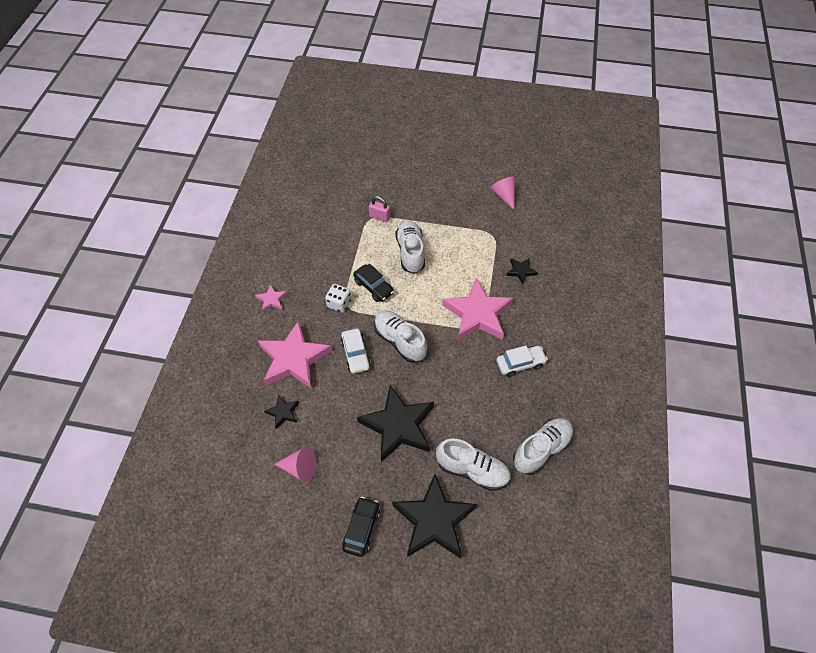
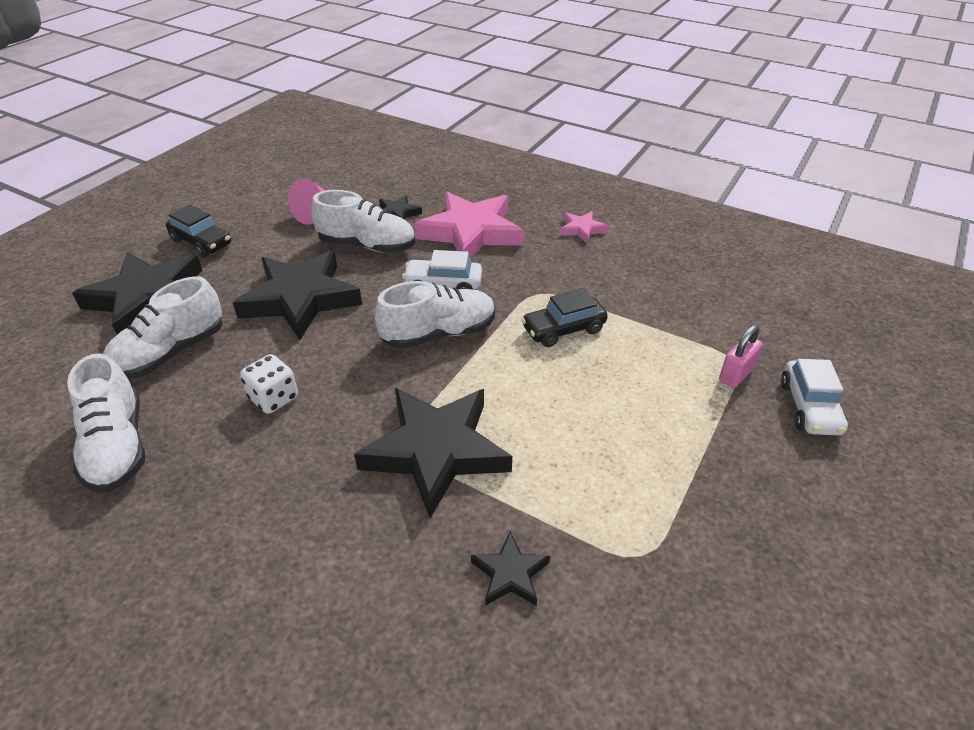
camera: 110 degrees right, 15 degrees down
(339, 303) = (546, 287): white dice -> white dice (274, 398)
(410, 252) = (629, 395): white shoe -> white shoe (367, 246)
(477, 314) = (436, 451): pink star -> black star
(504, 196) = (785, 639): pink cone -> none
(520, 364) = (288, 479): white car -> white car (809, 407)

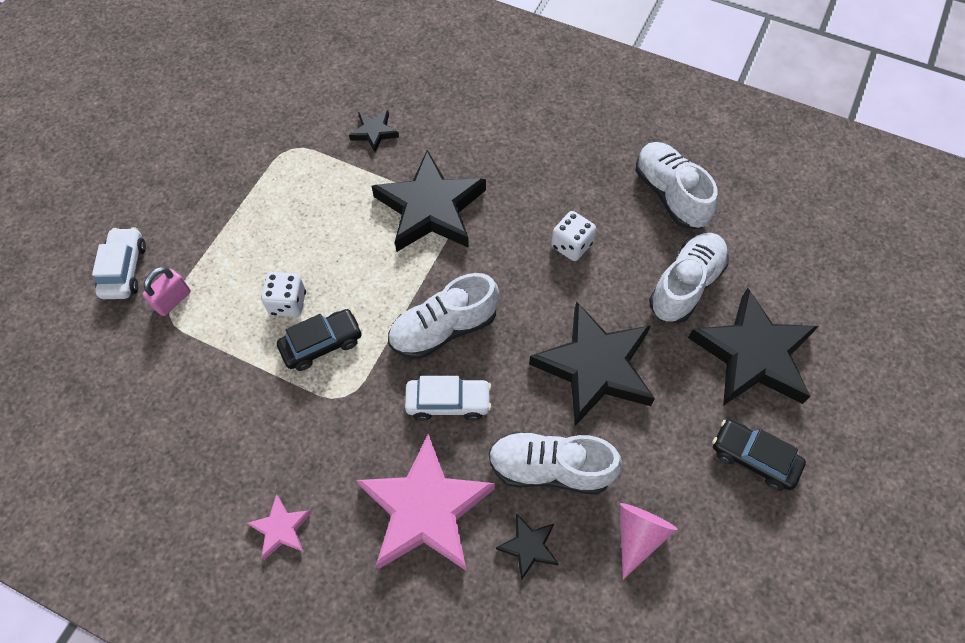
camera: 175 degrees right, 20 degrees up
(605, 364) = (288, 303): none -> white dice

